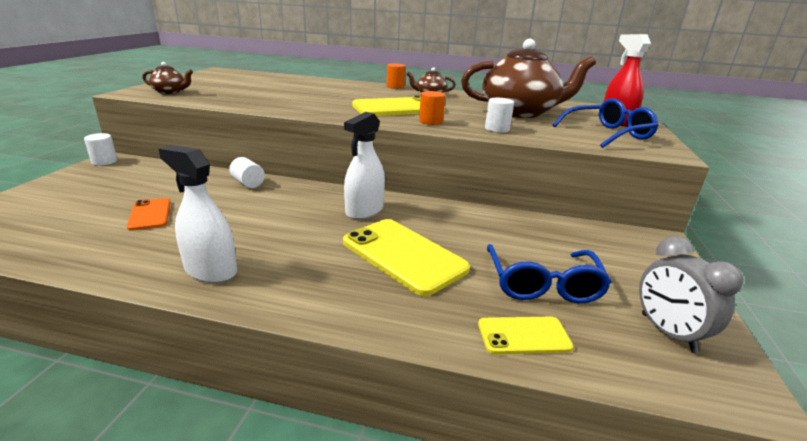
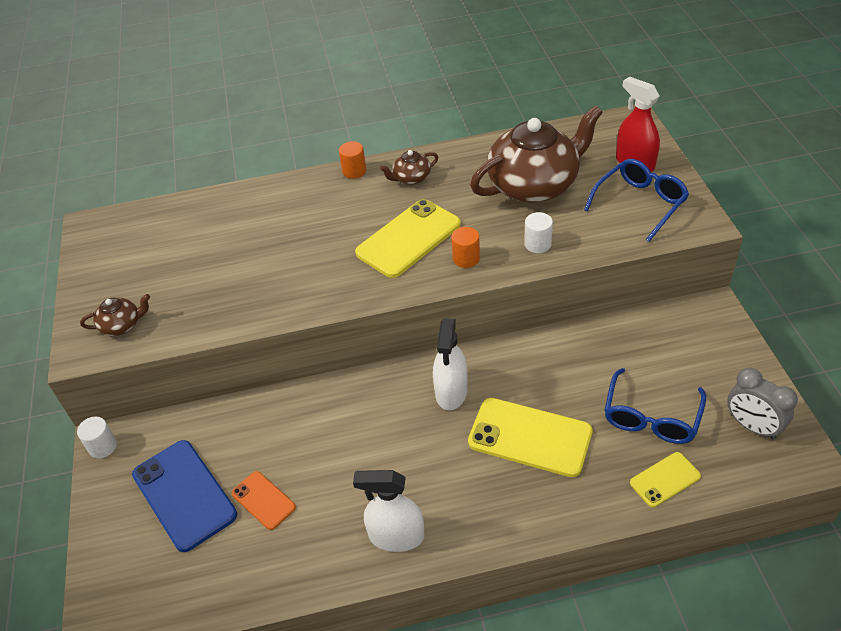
camera: 20 degrees left, 20 degrees up
(108, 194) = (184, 494): none -> blue phone
(248, 183) = (302, 405): white cylinder -> none
(542, 284) = (651, 416): blue glasses -> blue glasses turned 45 degrees clockwise

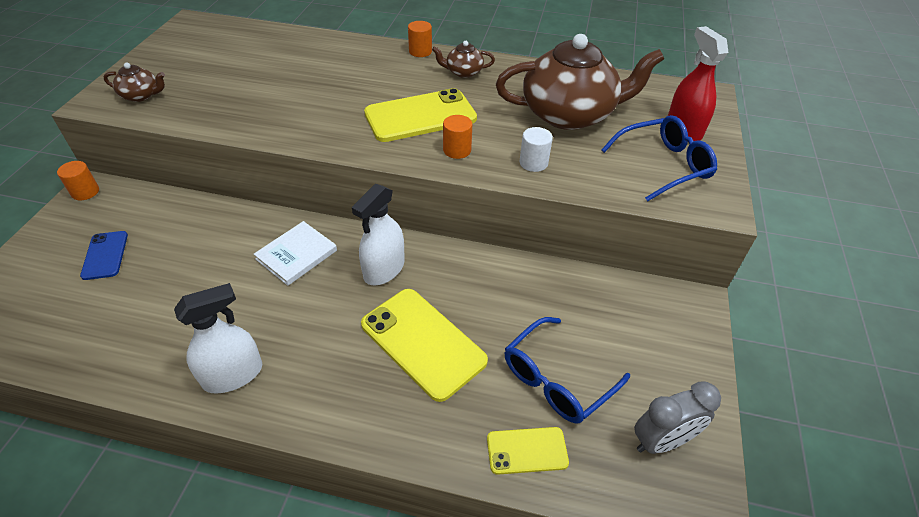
camera: 20 degrees right, 0 degrees up
(103, 446) = (85, 192): white cylinder -> orange cylinder
(184, 494) = (105, 255): blue phone -> blue phone, size x0.54
(263, 500) = (157, 289): orange phone -> none
(364, 413) = (296, 255): none -> white book
(396, 536) = (233, 375): white spray bottle -> white spray bottle turned 120 degrees clockwise
(752, 426) = (662, 441): grey clock -> grey clock turned 90 degrees counterclockwise

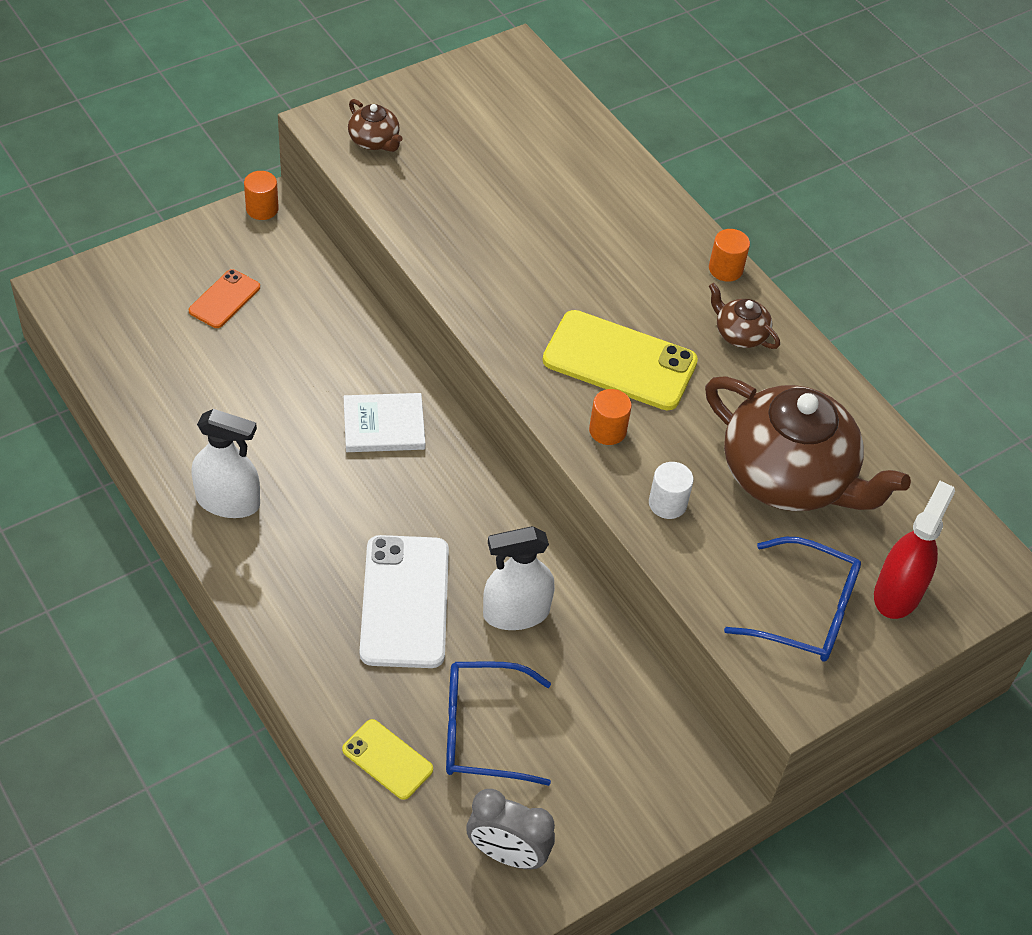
camera: 40 degrees right, 5 degrees up
(105, 255) = (224, 299): blue phone -> orange phone
(384, 269) = (447, 504): white spray bottle -> white spray bottle (516, 613)
(423, 342) = (405, 601): yellow phone -> white phone

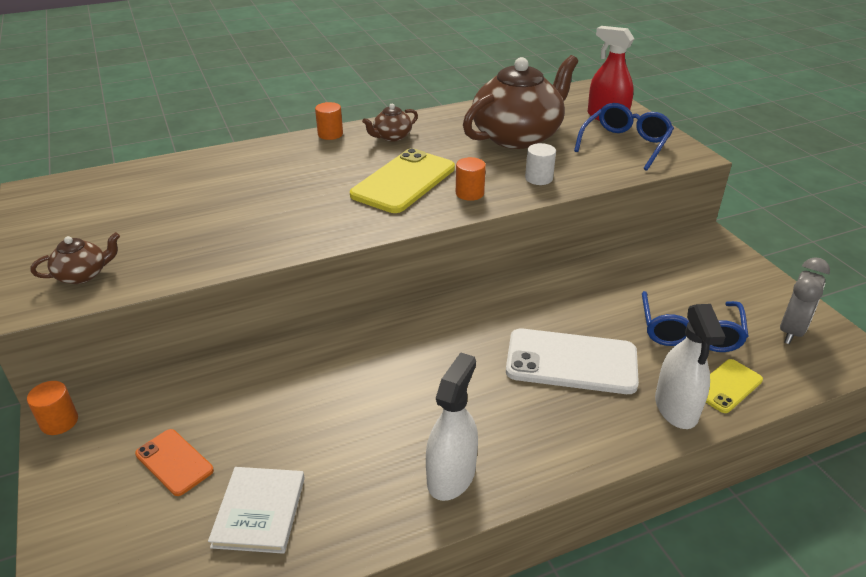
camera: 75 degrees left, 15 degrees down
(384, 425) = (381, 357): white book -> white book (259, 511)
(516, 613) = (580, 304): white spray bottle -> white spray bottle (676, 408)

